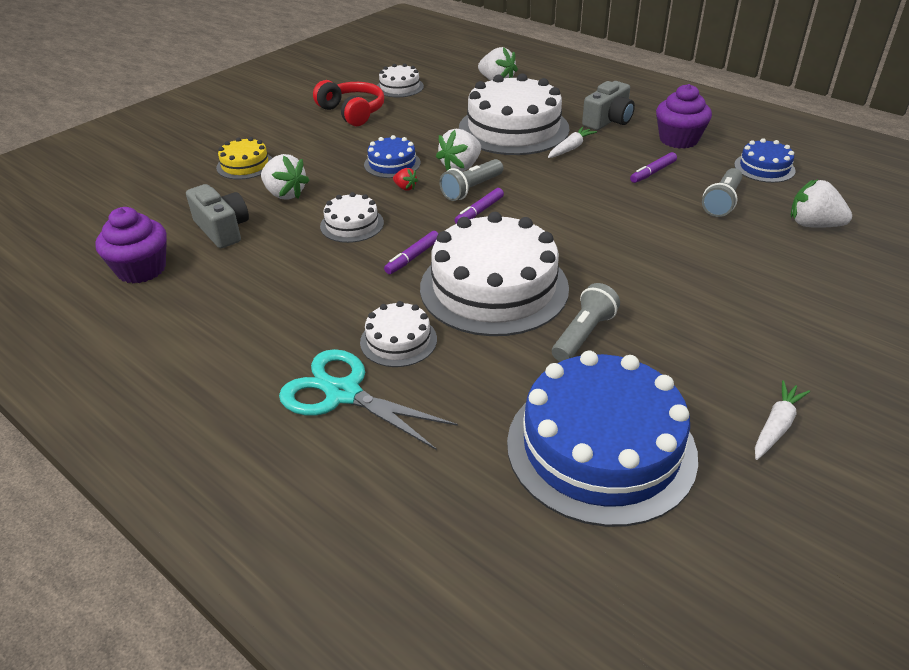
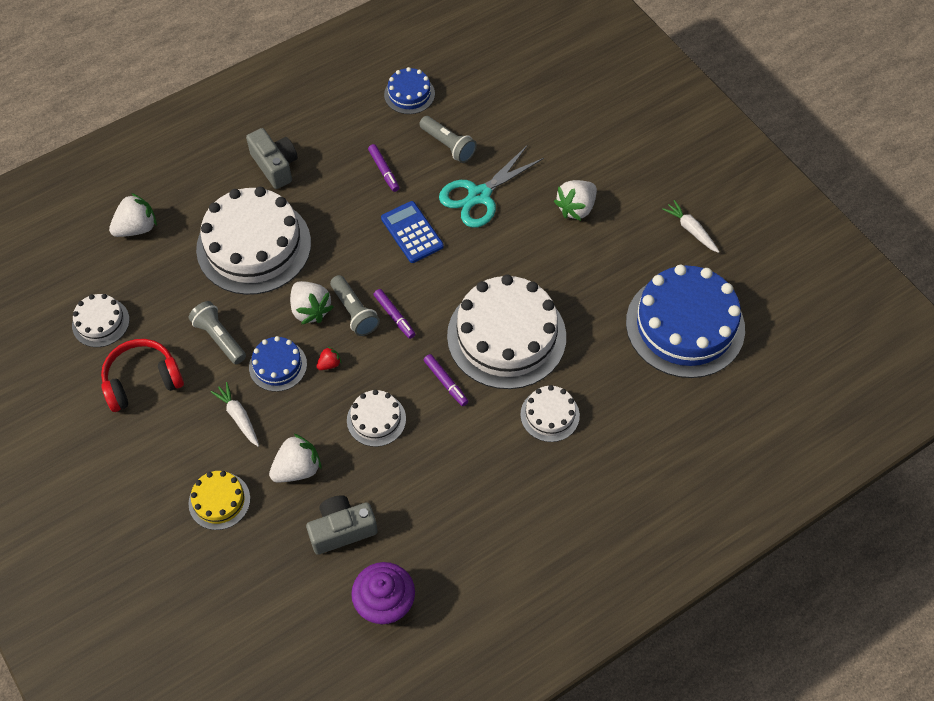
camera: 75 degrees left, 20 degrees up
(343, 393) = (596, 461): turquoise scissors -> turquoise scissors (479, 196)
(570, 148) = (315, 214): white carrot -> white carrot (238, 417)
(583, 335) = (579, 297): grey flashlight -> grey flashlight (219, 338)
(590, 202) = (412, 232): none -> blue calculator
(678, 139) = (336, 129): purple cupcake -> none
(813, 225) = (500, 106): white strawberry -> white strawberry (576, 208)

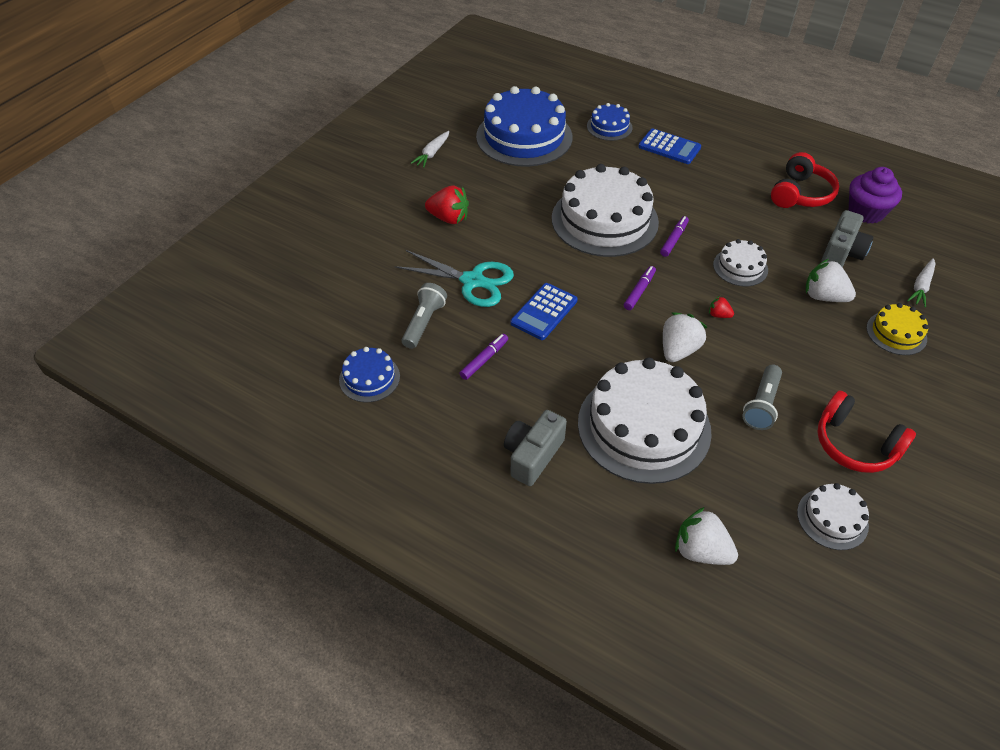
camera: 115 degrees left, 10 degrees down
(238, 417) = (819, 354): white carrot -> white carrot (921, 286)
(278, 365) = (750, 349): blue cake -> blue cake (609, 127)
(342, 530) = (842, 252): grey camera -> grey camera turned 105 degrees counterclockwise
(354, 312) = (656, 319): grey flashlight -> none
(450, 553) = (800, 194): none -> red headphones
(550, 415) = (652, 179): white cake -> none
(576, 208) = (449, 218): white strawberry -> red strawberry
(598, 463) = (669, 147): none -> blue calculator

